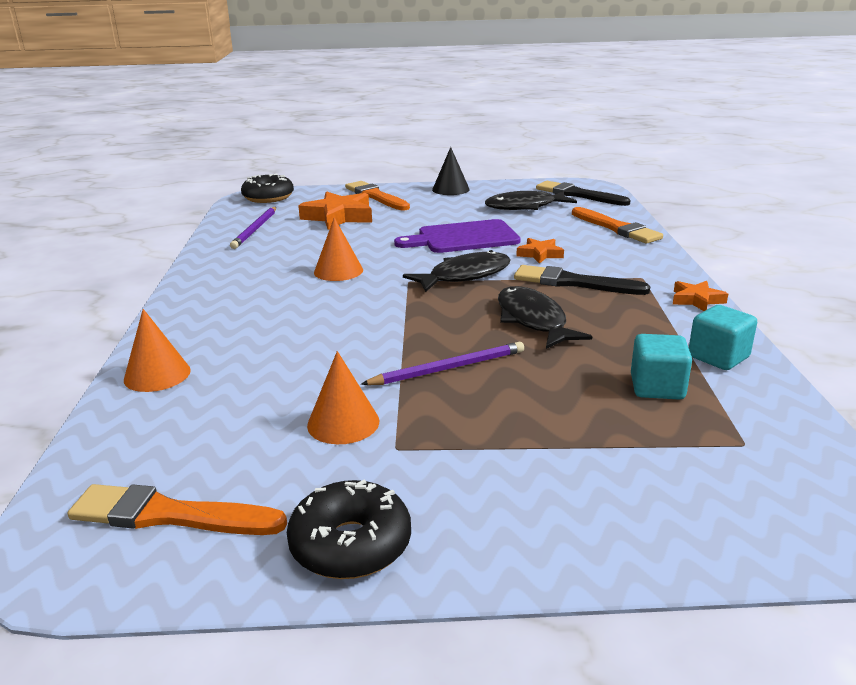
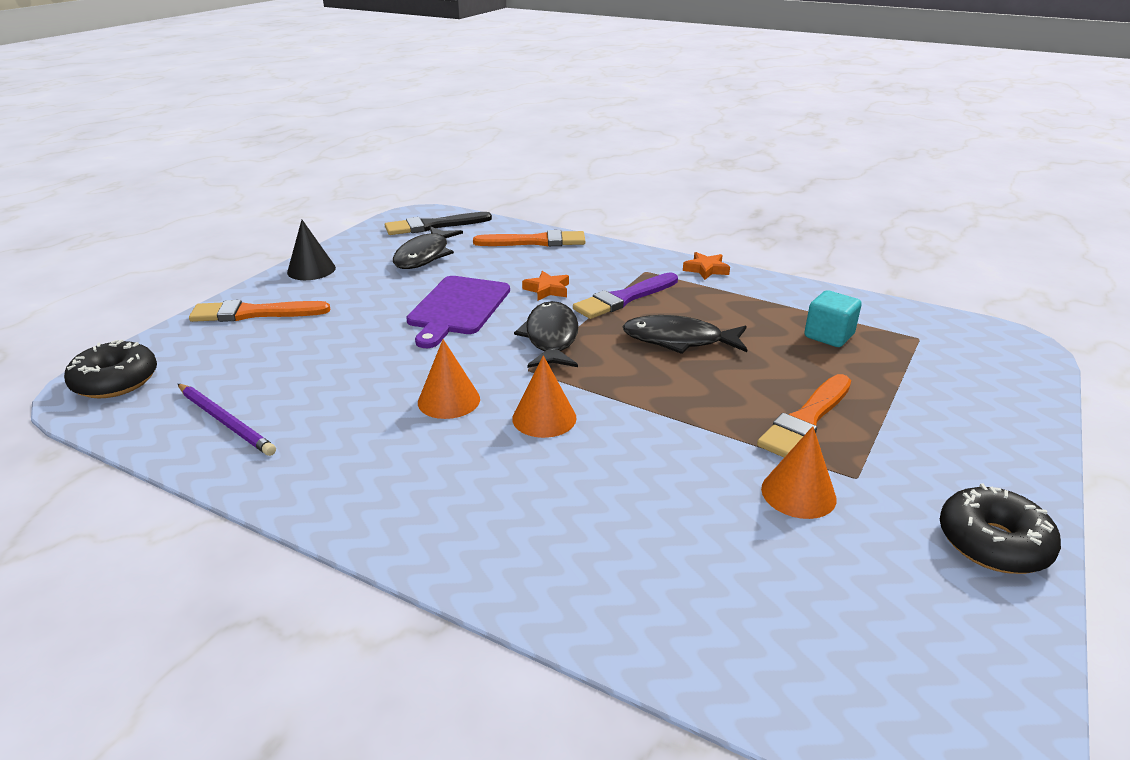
camera: 60 degrees left, 5 degrees up
(157, 375) = (601, 601): orange cone -> orange cone (544, 418)
(169, 515) = (916, 648): orange brush -> orange brush (806, 419)
(339, 217) = (281, 354): orange star -> none
(448, 368) = (734, 408): purple pencil -> none
(573, 283) = (624, 298): black brush -> purple brush
(718, 357) = (800, 299): turquoise cube -> none

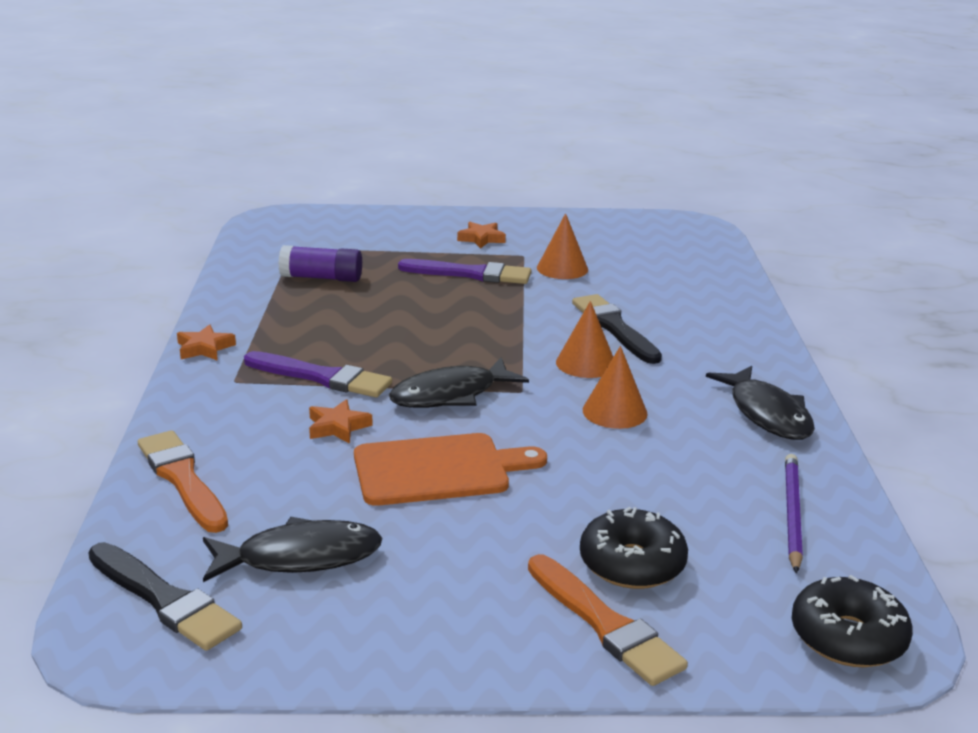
camera: 120 degrees left, 5 degrees down
(311, 270) = (435, 648): black cone -> none
(458, 308) = (438, 469): purple cutting board -> orange cutting board
(605, 466) = (614, 328): none -> black brush
(678, 340) = (392, 335): black fish -> black fish (767, 414)
(806, 419) = (471, 274): orange brush -> purple brush
(829, 336) = (321, 278): turquoise cube -> purple glue stick
(927, 462) = (481, 239): none -> orange star
(993, 543) = (543, 223): black donut -> black donut (632, 563)

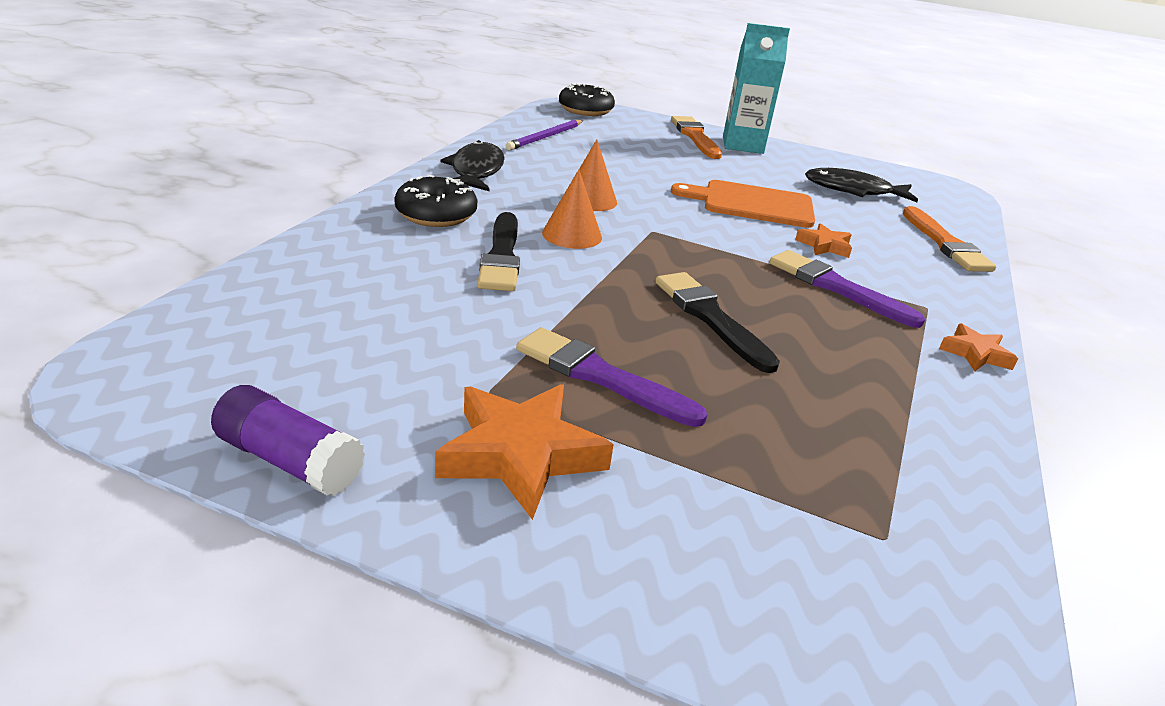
camera: 160 degrees left, 5 degrees up
(165, 600) = (930, 194): black brush -> black brush (710, 318)
(321, 278) = (833, 434): purple glue stick -> purple glue stick (289, 460)
(450, 395) = (718, 243): black fish -> none
(481, 239) = (520, 455): orange star -> orange star, size x1.85
(513, 632) = (742, 145): none -> turquoise carton
(562, 268) = (460, 349): orange cone -> none
(632, 563) = (661, 146): black donut -> black donut (436, 215)

